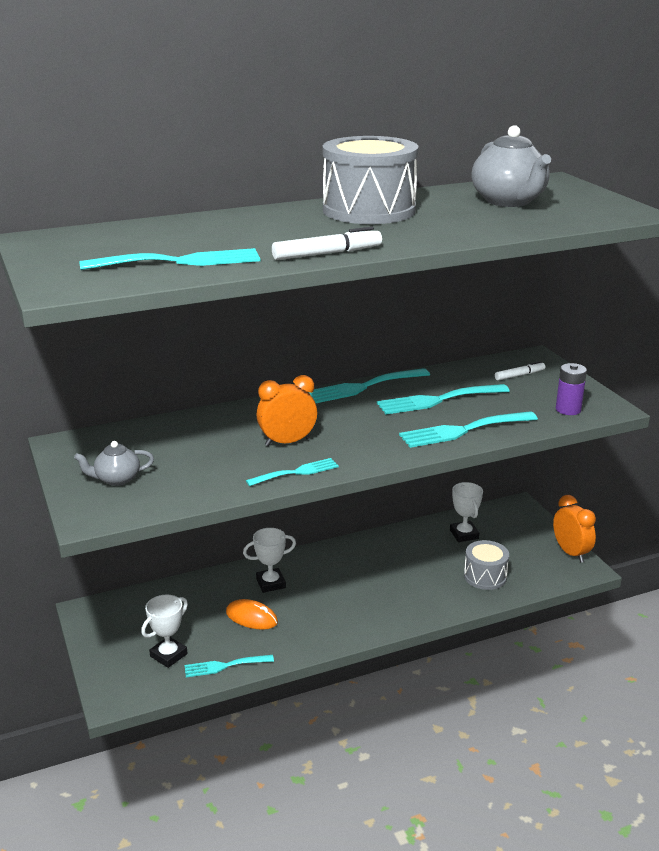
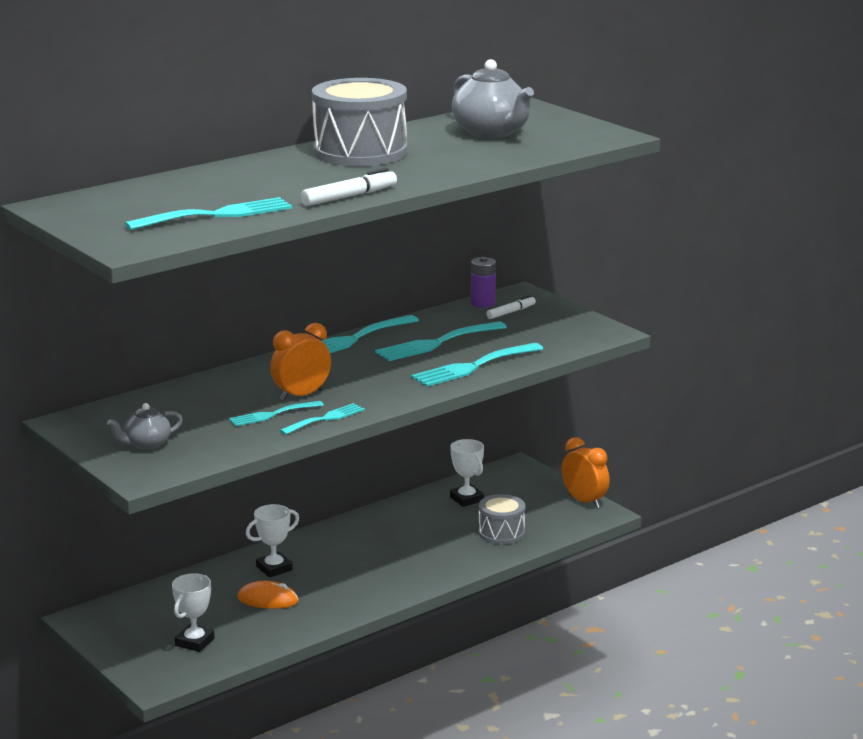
camera: 15 degrees left, 5 degrees down
(224, 666) = (259, 642): turquoise fork -> turquoise fork (272, 415)
(568, 409) = (570, 338): purple battery -> purple battery (483, 303)

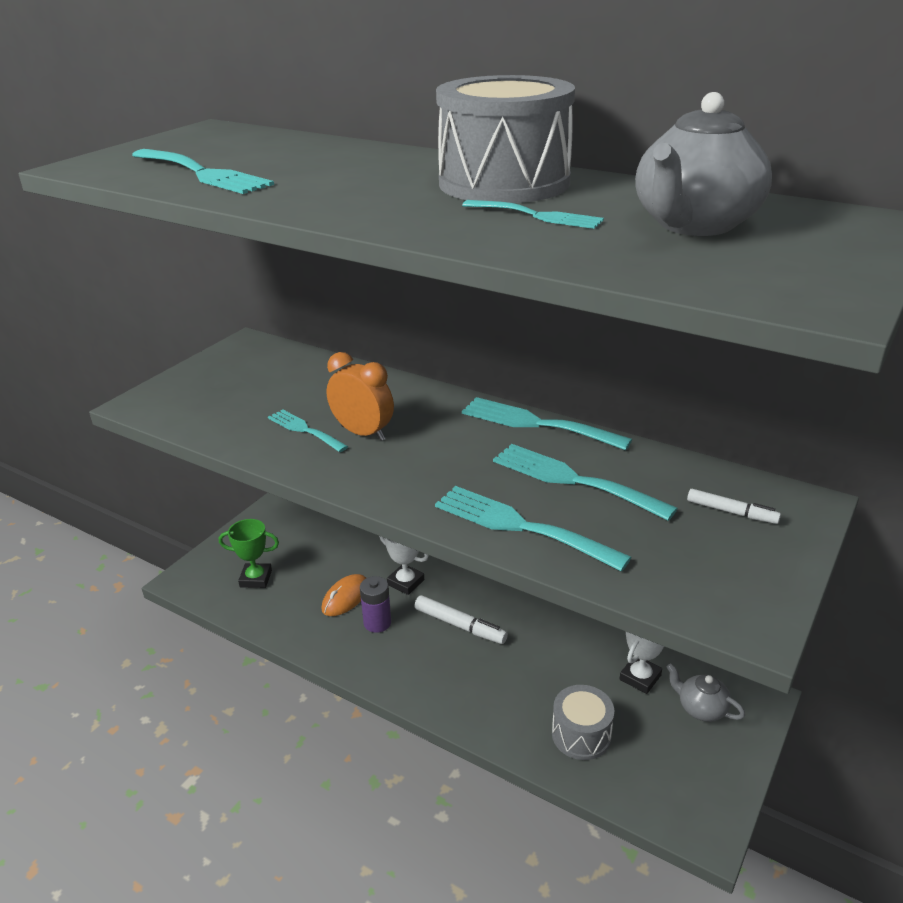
camera: 70 degrees right, 10 degrees up
(146, 444) = (210, 387): grey teapot -> grey teapot (701, 708)
(194, 642) = (256, 578): white trophy -> green trophy
(268, 600) = (345, 597): orange mouse -> orange mouse turned 45 degrees clockwise
(325, 419) = (307, 463): turquoise fork -> turquoise fork (537, 216)
(348, 197) = (305, 207): white marker -> white marker (459, 625)
(483, 303) = (737, 482): purple battery -> purple battery (377, 623)
(584, 501) = (722, 798): orange clock -> none

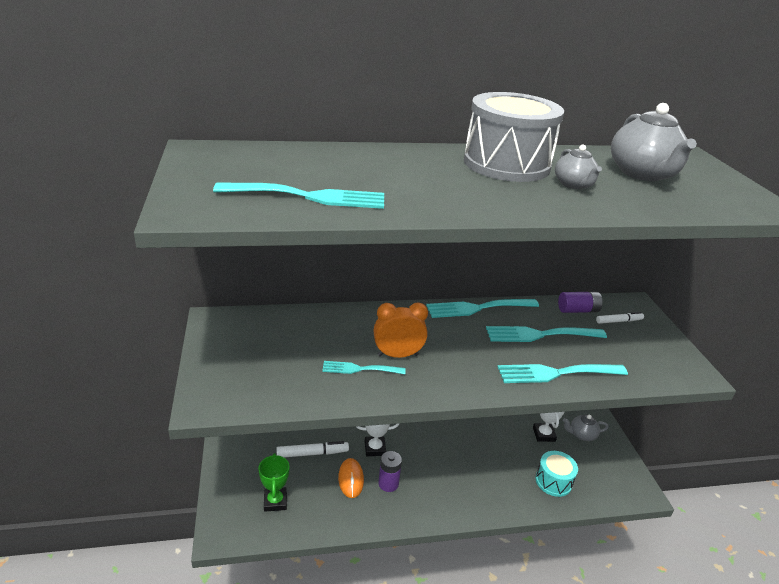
camera: 45 degrees left, 0 degrees up
(256, 578) = (275, 501): green trophy -> green trophy turned 60 degrees counterclockwise
(459, 625) = (434, 457): white marker -> white marker (312, 453)
(537, 216) = (574, 184): turquoise fork -> grey teapot
(581, 735) = (553, 481): grey drum -> turquoise drum
(684, 476) = (578, 310): none -> purple battery

